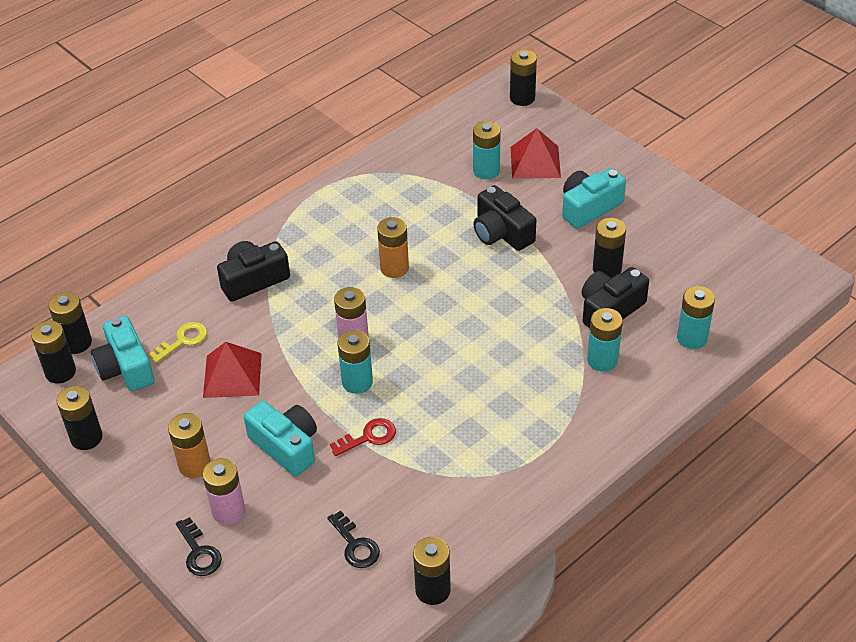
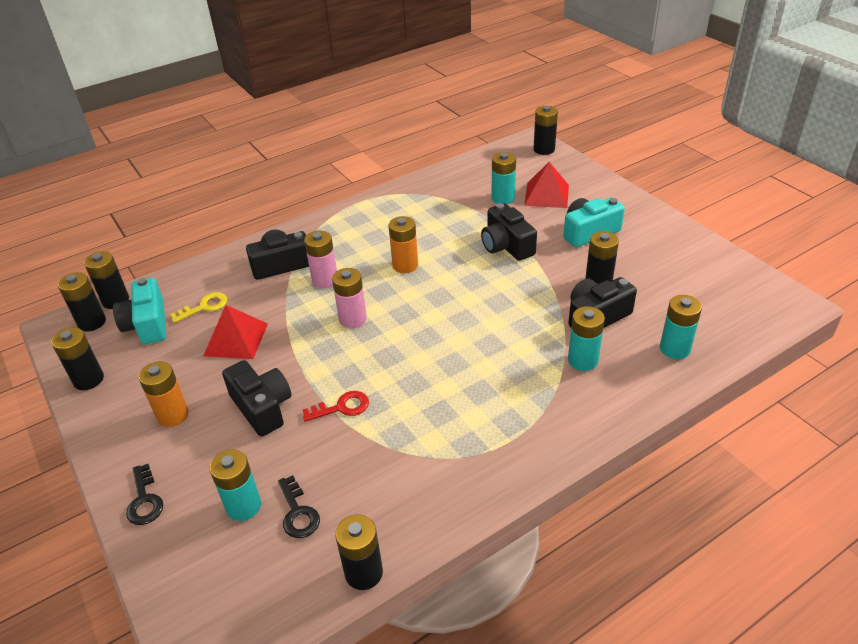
camera: 10 degrees right, 5 degrees down
(228, 511) = (187, 462): pink battery -> pink battery (325, 280)
(286, 446) = (262, 407): turquoise camera -> black camera
(357, 382) = (345, 356): turquoise battery -> turquoise battery (243, 506)

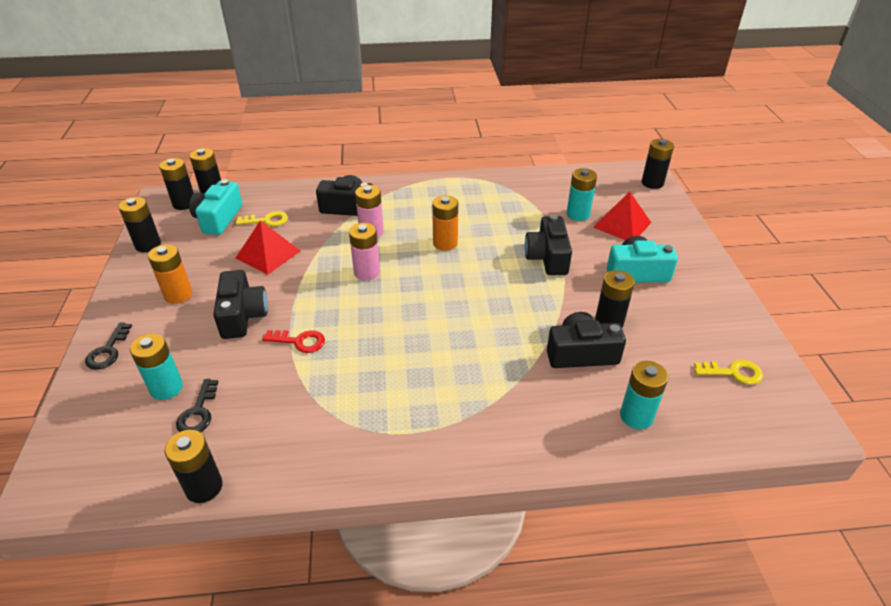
camera: 25 degrees right, 0 degrees up
(582, 360) = (535, 389): turquoise battery -> none
(718, 285) = (733, 372): none -> yellow key

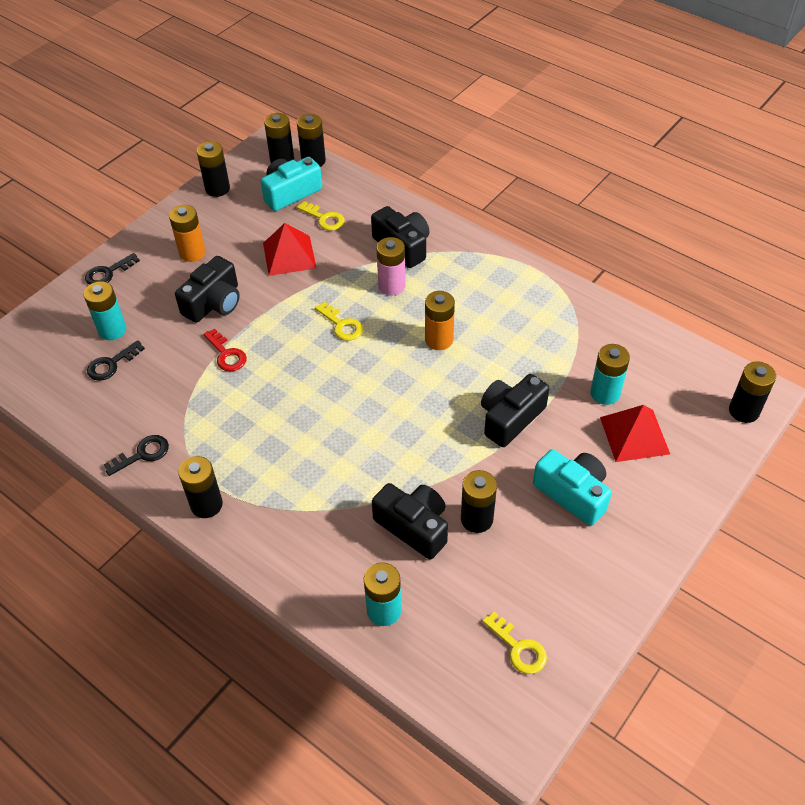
camera: 45 degrees right, 10 degrees up
(204, 487) = (64, 422): black battery -> black battery (206, 505)
(316, 456) = (143, 454): none -> black key
(367, 272) = (342, 325): pink battery -> yellow key

